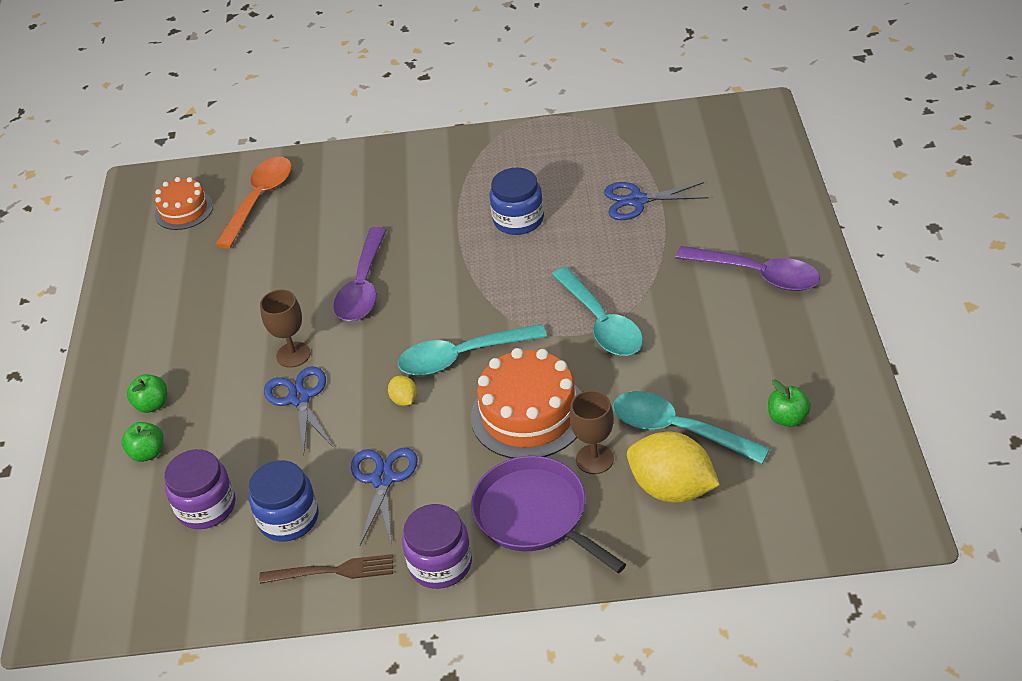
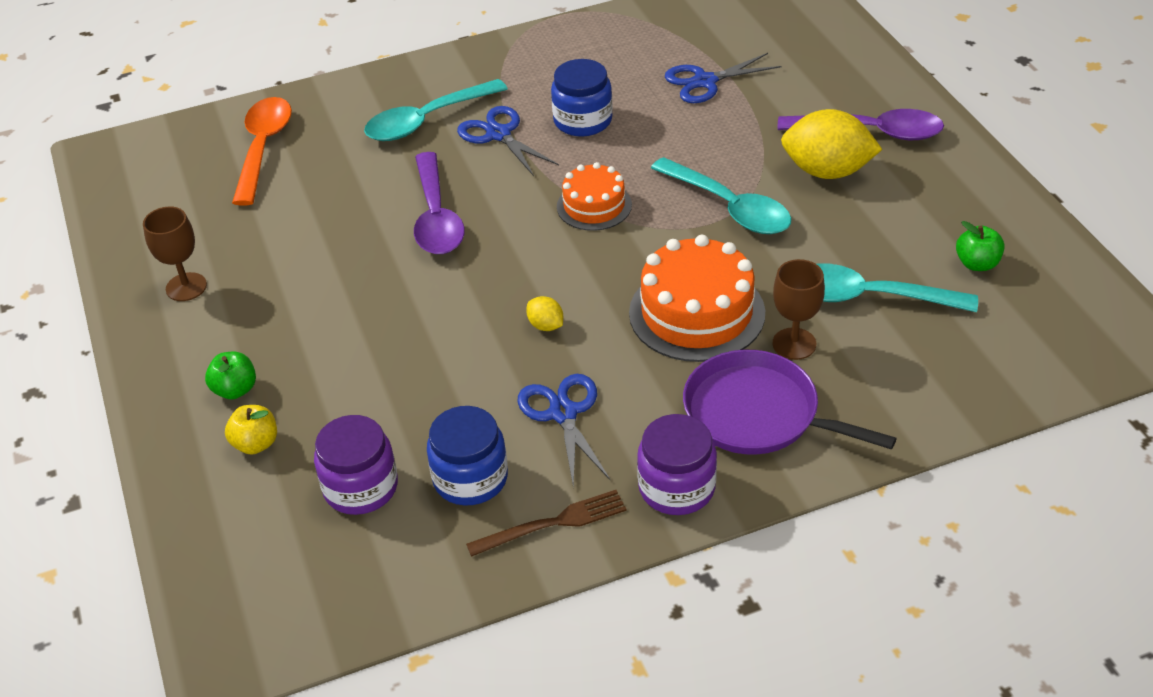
camera: 20 degrees left, 0 degrees up
(148, 453) = (256, 444): green apple -> yellow apple
(184, 210) = (172, 174): orange cake -> orange cake (594, 206)
(293, 355) = (387, 303): brown goblet -> brown goblet (186, 287)
(299, 398) = (418, 347): blue scissors -> blue scissors (498, 134)
(461, 357) = (590, 269): turquoise spoon -> turquoise spoon (426, 120)
(672, 489) = (893, 356): yellow lemon -> yellow lemon (827, 171)

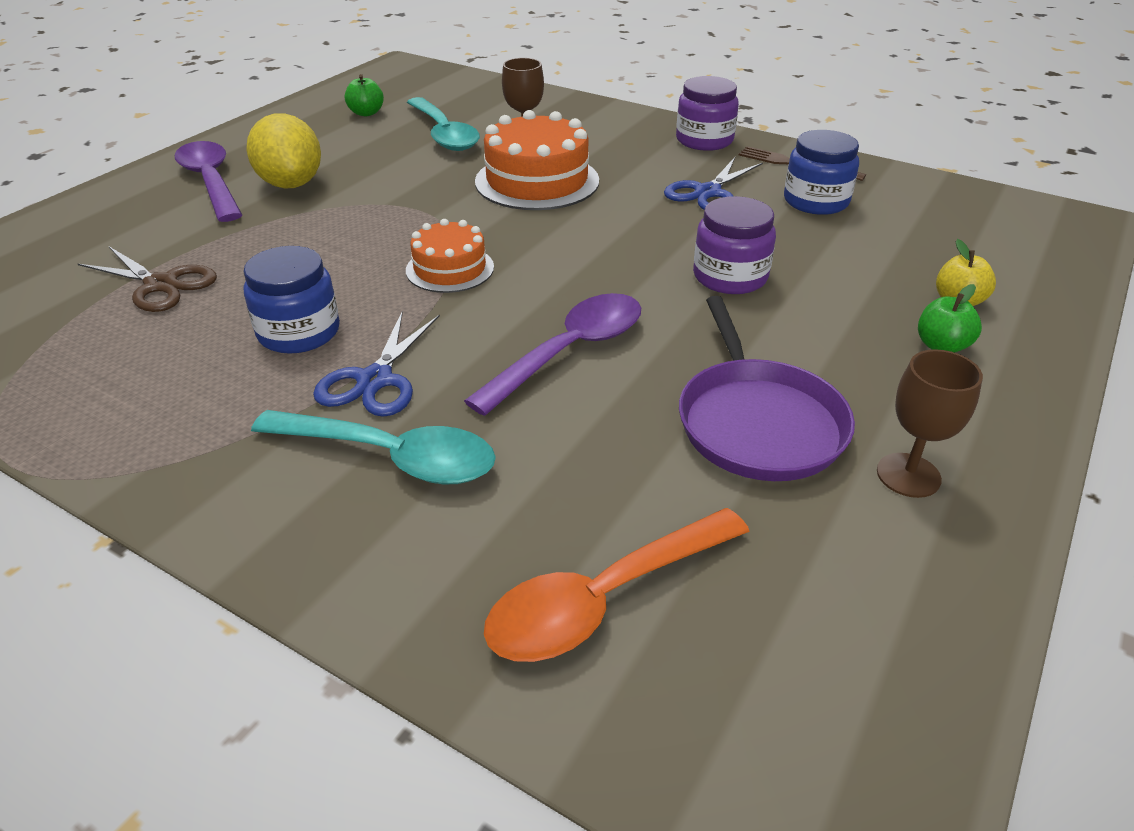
camera: 130 degrees left, 5 degrees down
(361, 487) = (898, 236): purple jar -> purple jar (730, 277)
(546, 325) = (635, 231): yellow lemon -> none
(704, 81) = (161, 285): blue scissors -> brown scissors
(729, 207) = (385, 207): turquoise spoon -> none
(758, 413) = (606, 136): purple pan -> purple pan (758, 422)

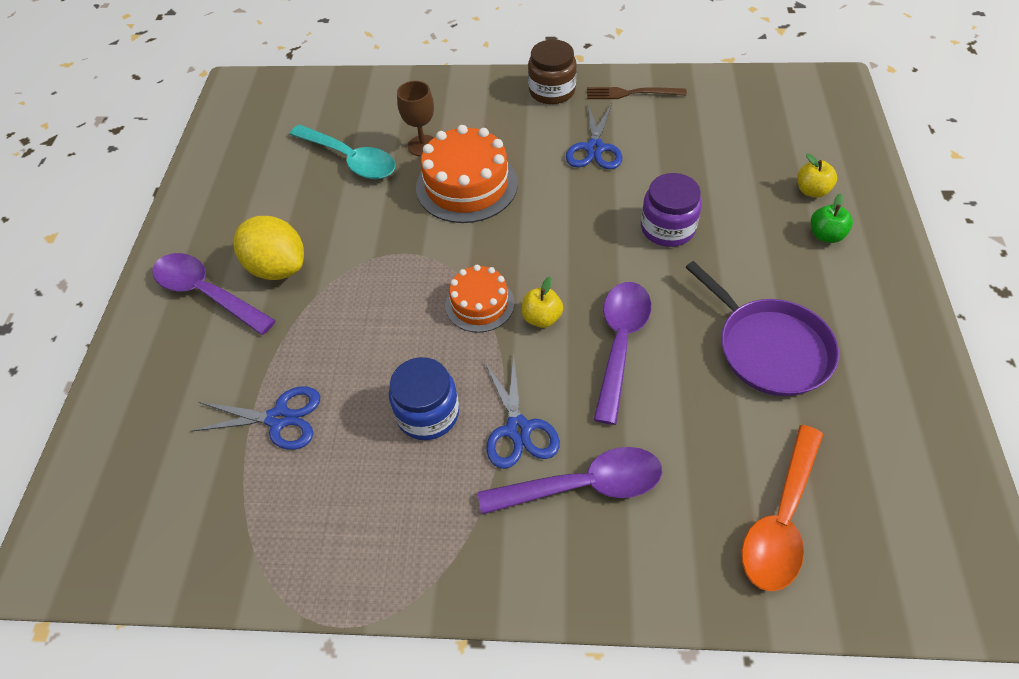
camera: 25 degrees left, 15 degrees up
(161, 285) = (279, 419): brown scissors -> blue scissors
(366, 113) = (263, 159): green apple -> none
(391, 457) = (584, 485): turquoise spoon -> purple spoon
(503, 301) = (542, 318): none -> yellow apple
(704, 140) = (552, 91): purple jar -> brown jar
(816, 201) = (670, 129): blue jar -> none
(908, 475) = (870, 348): brown goblet -> none

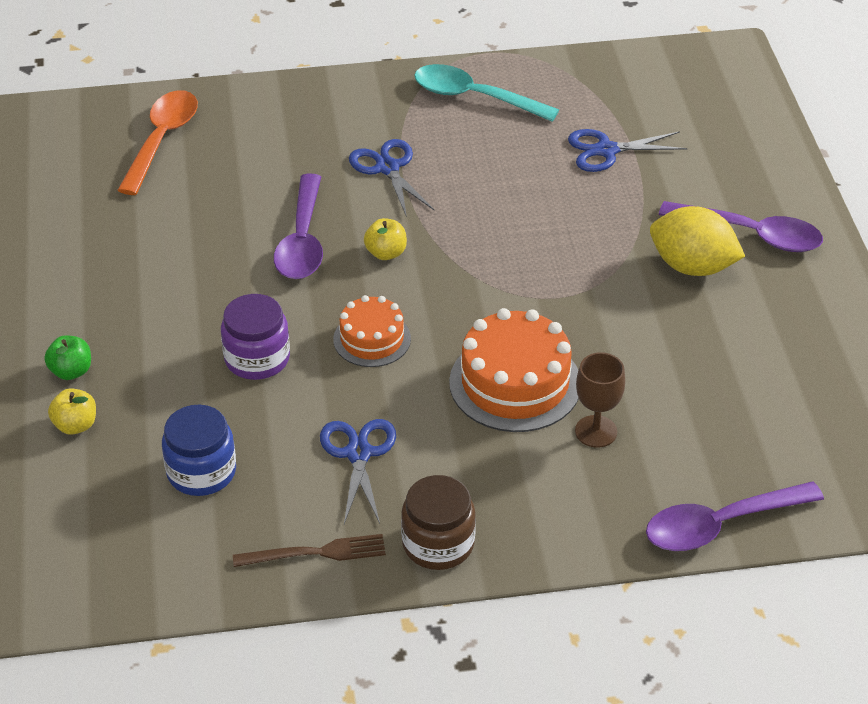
camera: 165 degrees right, 10 degrees down
(350, 160) = (683, 400): turquoise spoon -> turquoise spoon (474, 97)
(428, 413) = (473, 169): blue jar -> blue jar (201, 472)
(479, 304) = (454, 258): orange cake -> orange cake (372, 339)
(584, 485) = (323, 141): purple spoon -> purple spoon (720, 525)
(769, 348) = (154, 254): purple pan -> none

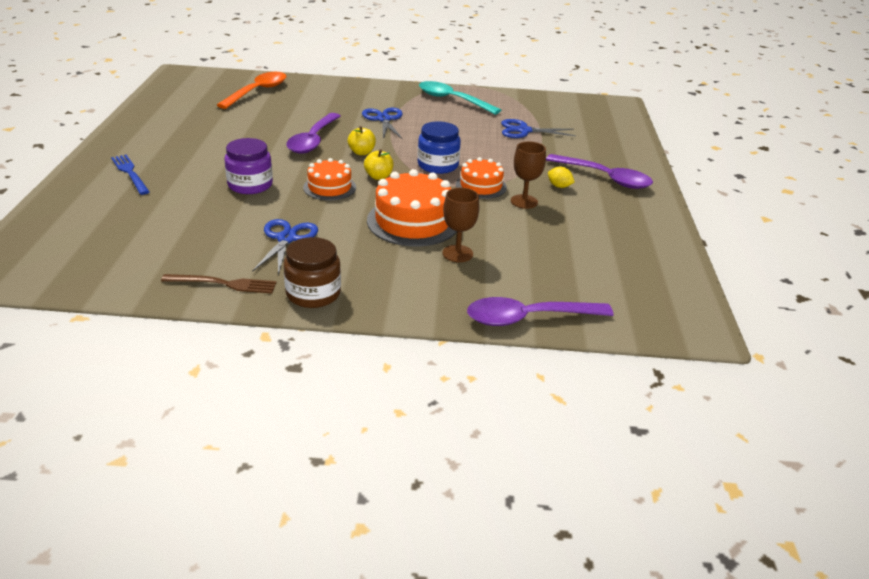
camera: 10 degrees right, 10 degrees down
(71, 371) = (130, 173): green apple -> blue fork
(75, 425) = (113, 197): yellow apple -> yellow apple (378, 176)
(201, 472) = (176, 231): blue jar -> blue jar (438, 165)
(583, 290) = (481, 186): none -> orange cake
(652, 309) = (524, 201): none -> brown goblet
(692, 266) = (559, 186): yellow lemon -> yellow lemon, size x0.45

